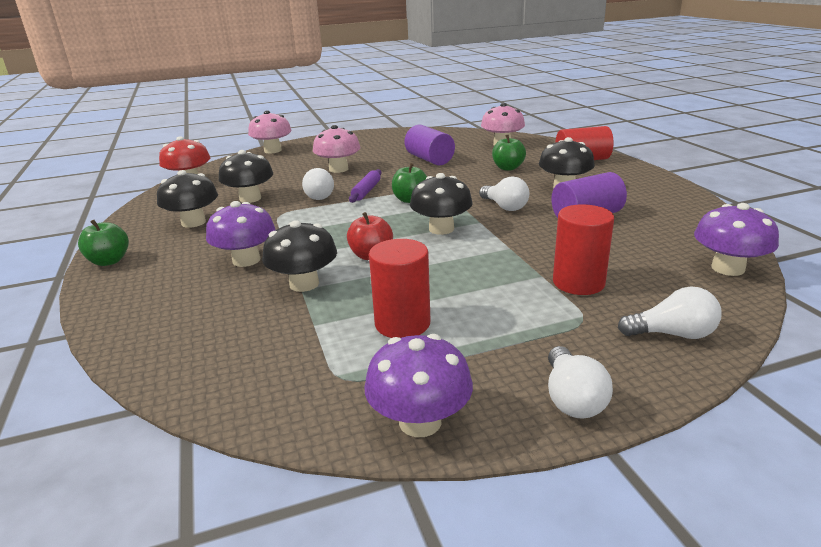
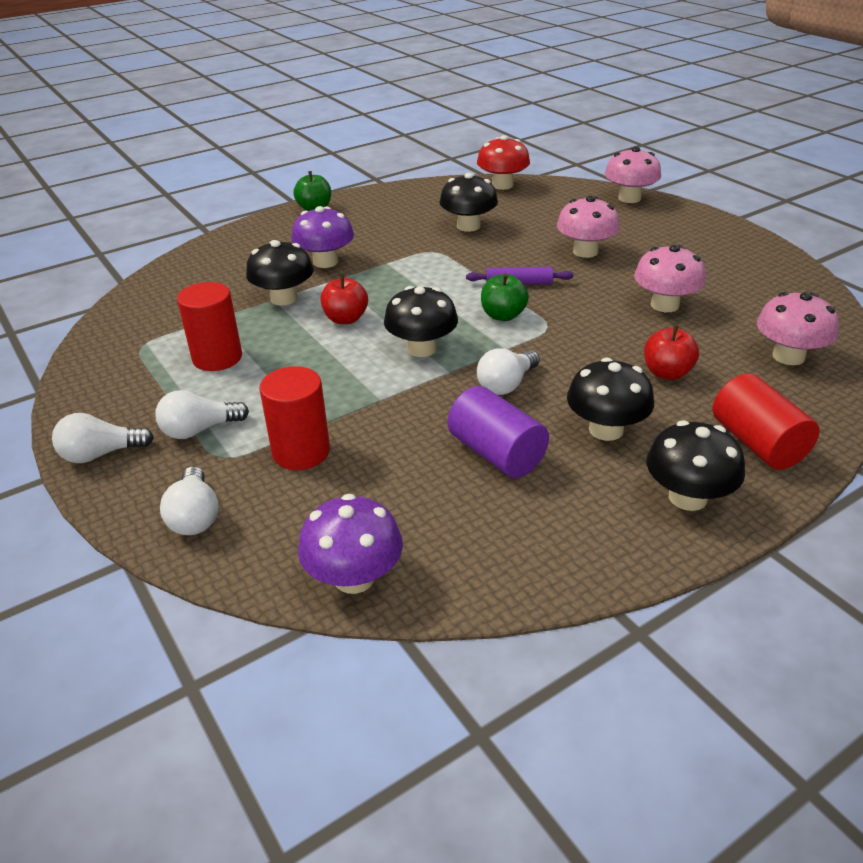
camera: 75 degrees right, 10 degrees up
(193, 222) = (399, 217): black mushroom -> black mushroom (687, 497)
(320, 195) = (493, 259): white light bulb -> white light bulb (199, 430)
(420, 421) = (86, 386): purple mushroom -> none
(429, 159) = (664, 305): purple cylinder -> pink mushroom
(508, 168) = (667, 373): green apple -> red apple

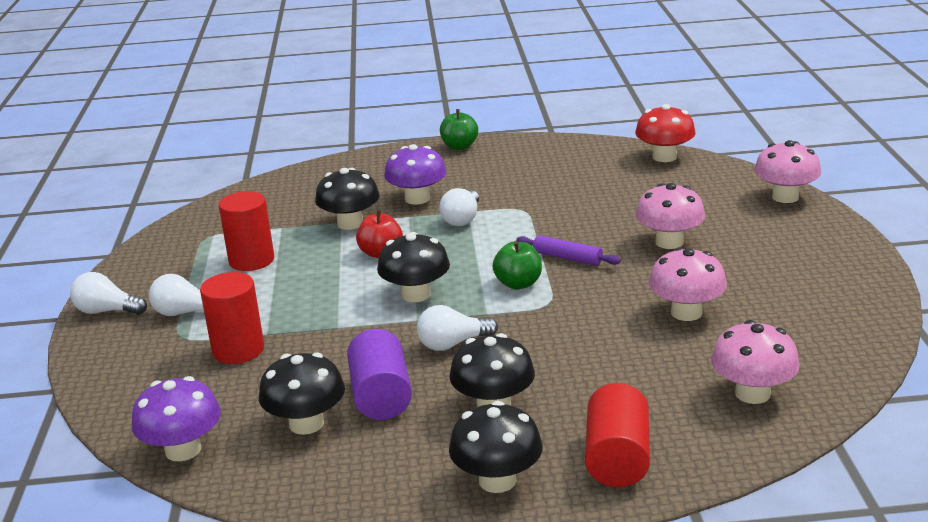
camera: 30 degrees right, 10 degrees down
(195, 516) = (124, 373): white light bulb -> white light bulb (462, 219)
(468, 226) = (582, 192): black mushroom -> black mushroom (306, 423)
(667, 373) = (609, 374): red apple -> none

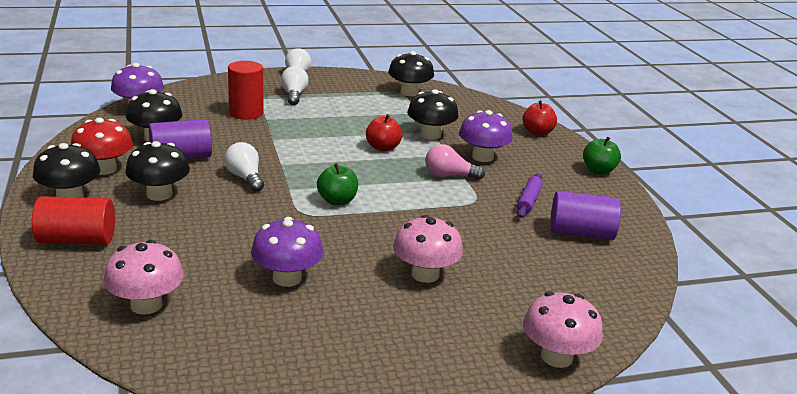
camera: 75 degrees right, 0 degrees up
(251, 260) = (366, 107): red cylinder -> none
(360, 165) = (537, 132): none -> red apple
(416, 294) = (318, 163): black mushroom -> black mushroom (409, 92)
(462, 219) = (449, 176): white light bulb -> pink light bulb
(567, 258) = (385, 222): purple rolling pin -> purple rolling pin (529, 201)
(587, 167) = (581, 233): none -> purple cylinder
(664, 157) = (631, 279): red mushroom -> red mushroom (104, 169)
(686, 312) = (287, 278): pink mushroom -> purple mushroom

